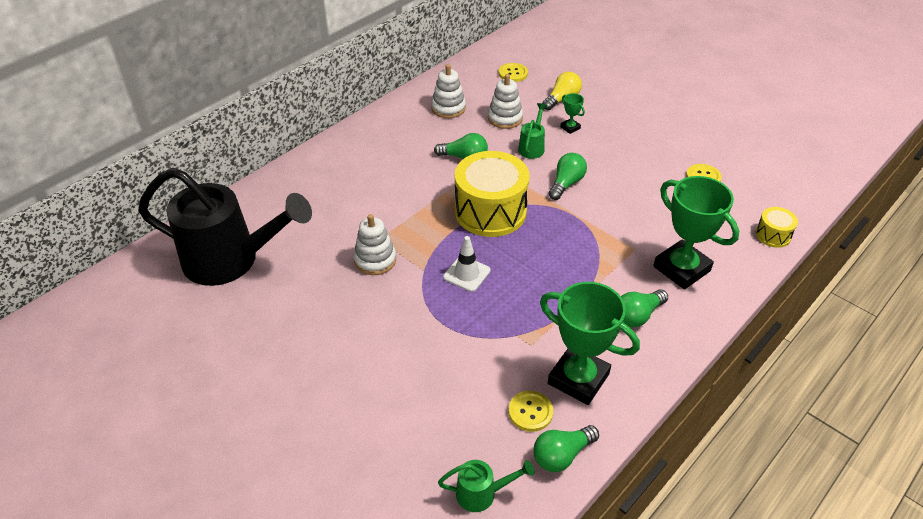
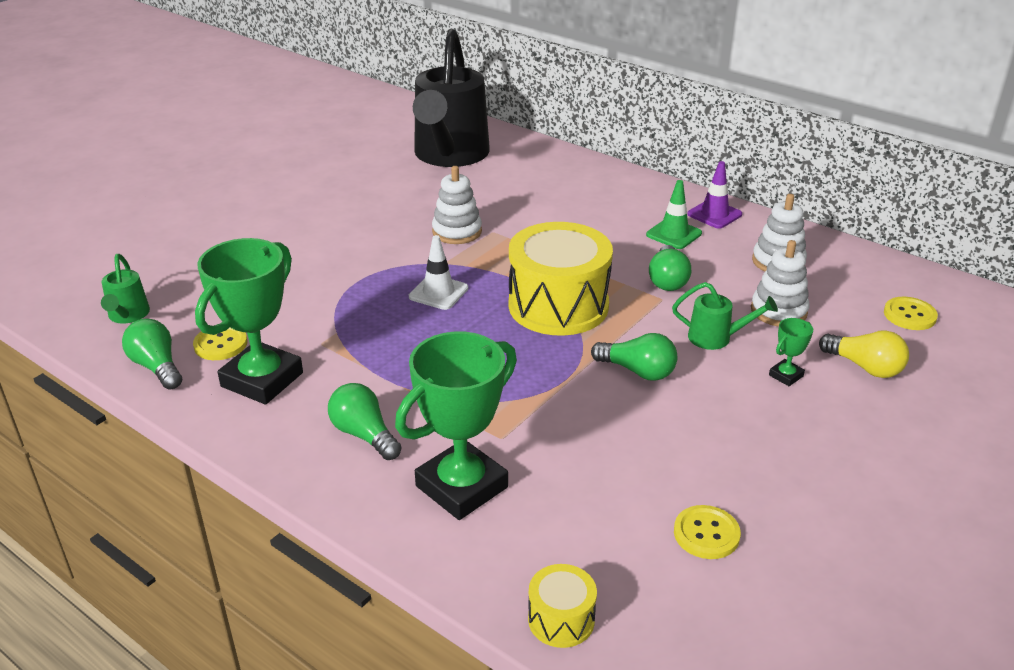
camera: 85 degrees right, 10 degrees down
(381, 124) = (714, 214): none -> purple traffic cone
(404, 146) = (674, 234): none -> green traffic cone

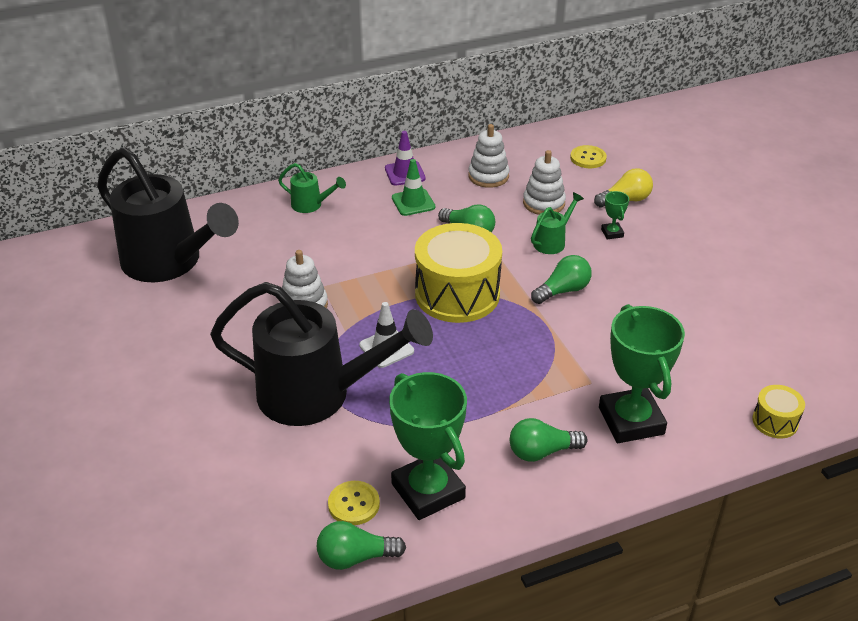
camera: 60 degrees left, 5 degrees up
(128, 316) = (250, 561): green watering can -> green watering can (311, 205)
(345, 278) = (317, 394): none -> black watering can
(706, 534) = (734, 332): yellow button -> none

